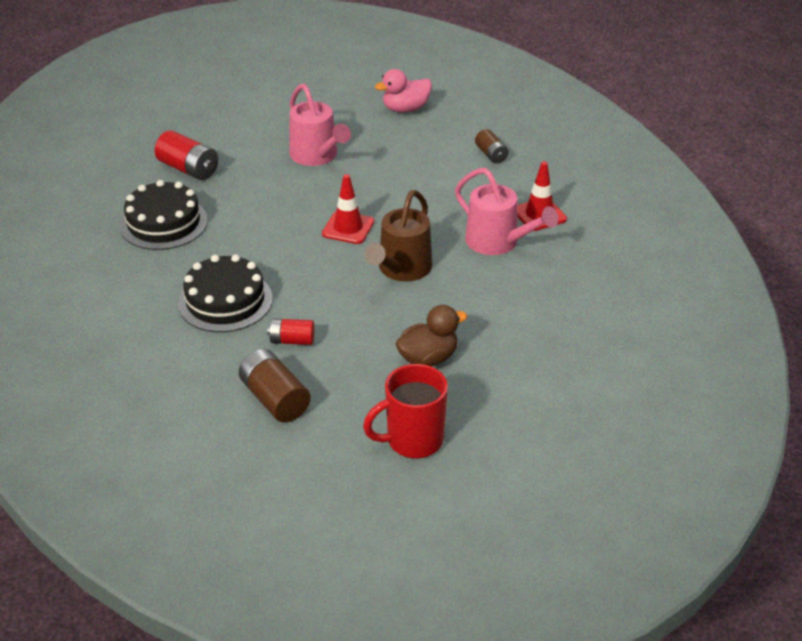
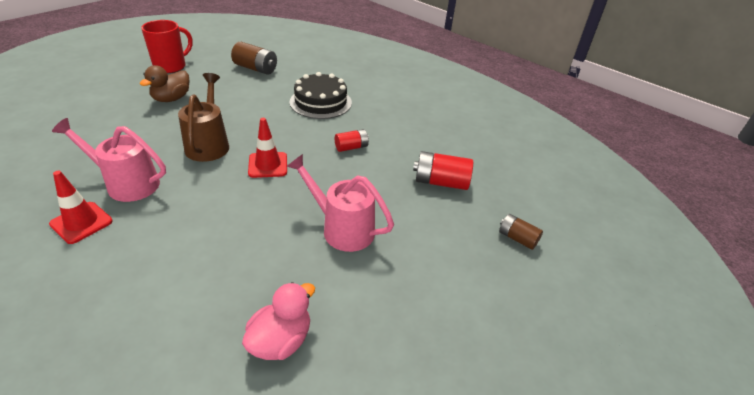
camera: 150 degrees right, 0 degrees up
(164, 223) = (409, 136): black cake -> none
(292, 340) = (263, 92): red battery -> red battery (351, 147)
(491, 155) = (142, 291): brown battery -> brown battery (517, 238)

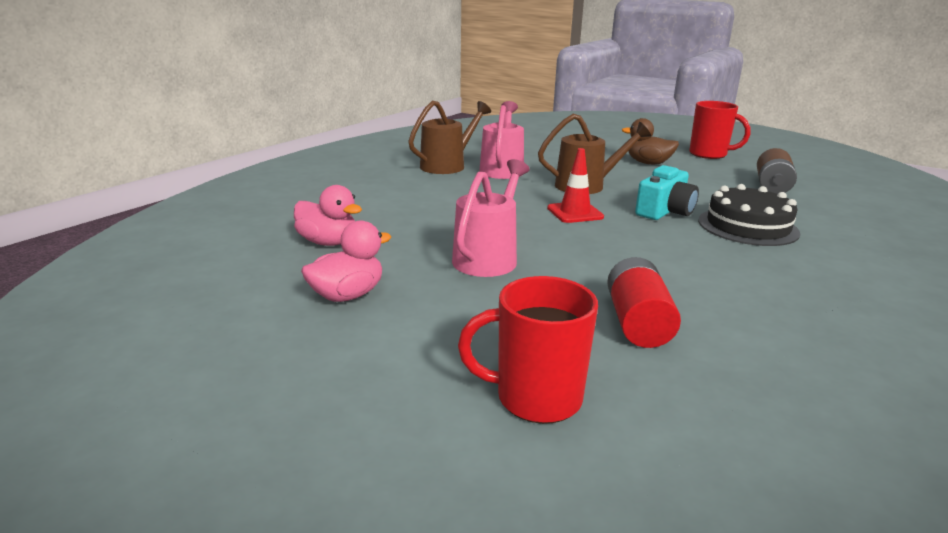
camera: 85 degrees right, 15 degrees down
(81, 222) = (448, 165): red traffic cone -> brown watering can
(283, 124) = (665, 211): none -> turquoise camera
(351, 147) = (659, 252): red battery -> none
(397, 323) = (347, 295): none -> pink duck
(517, 238) = (535, 398): brown battery -> red mug

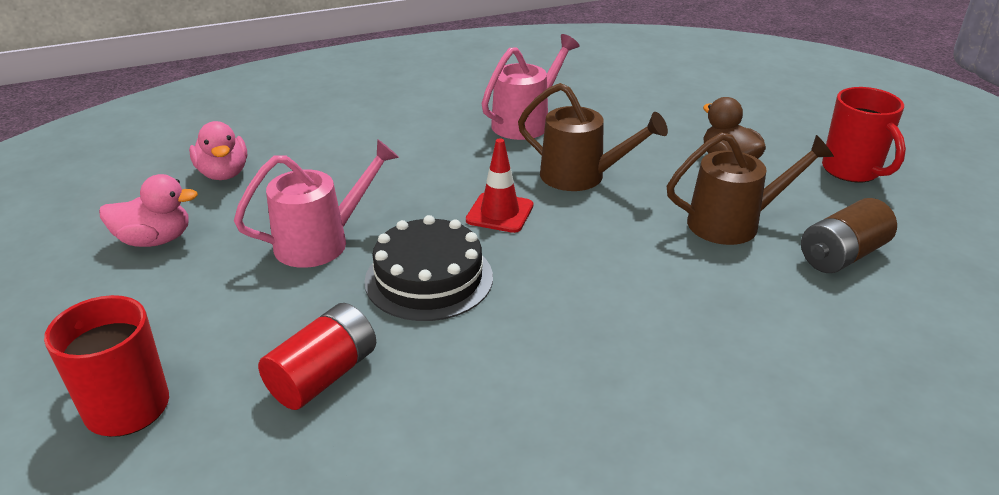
camera: 35 degrees right, 10 degrees up
(448, 165) = (476, 100): brown watering can -> brown watering can (733, 223)
(665, 211) = (608, 247): turquoise camera -> none
(747, 226) = (673, 307): black cake -> black cake (429, 278)

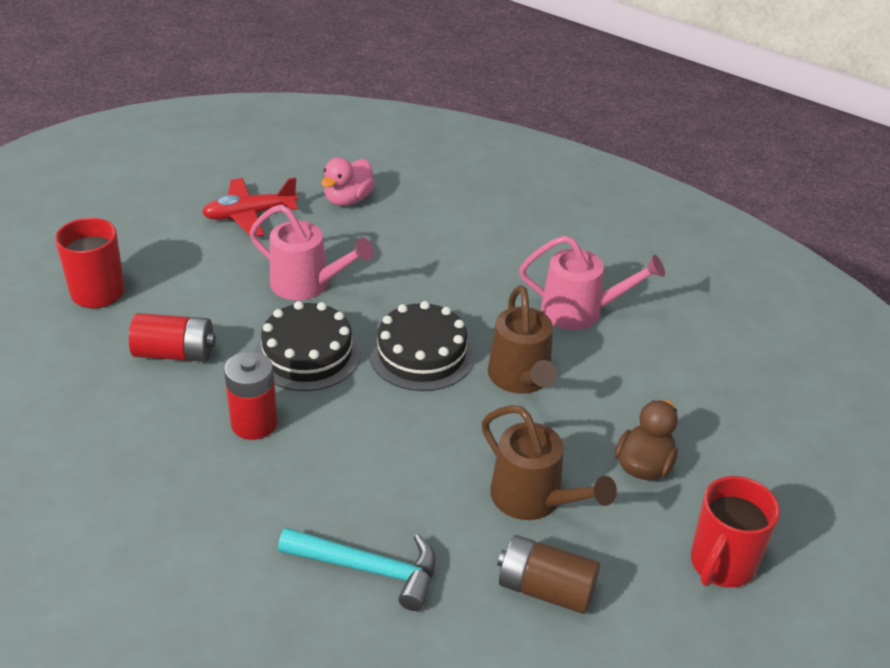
camera: 55 degrees right, 5 degrees up
(155, 240) = (249, 215): pink duck -> red plane
(500, 213) = (421, 354): red traffic cone -> black cake
(501, 352) = (254, 423): none -> red battery
(769, 345) = (369, 569): none -> turquoise hammer

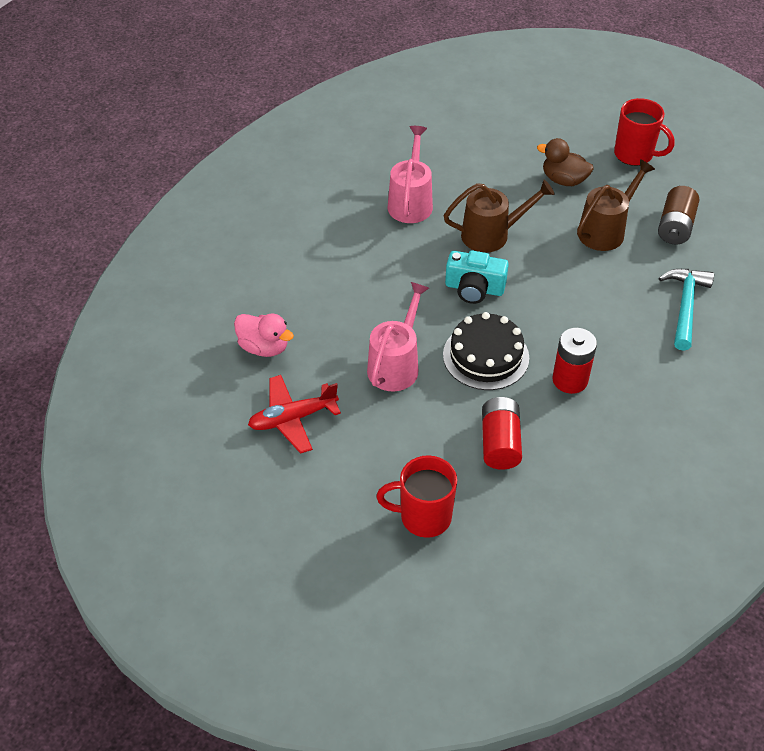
camera: 90 degrees left, 10 degrees up
(249, 215) = (292, 419): red plane -> red plane turned 90 degrees clockwise
(421, 354) = (474, 288): black cake -> turquoise camera

